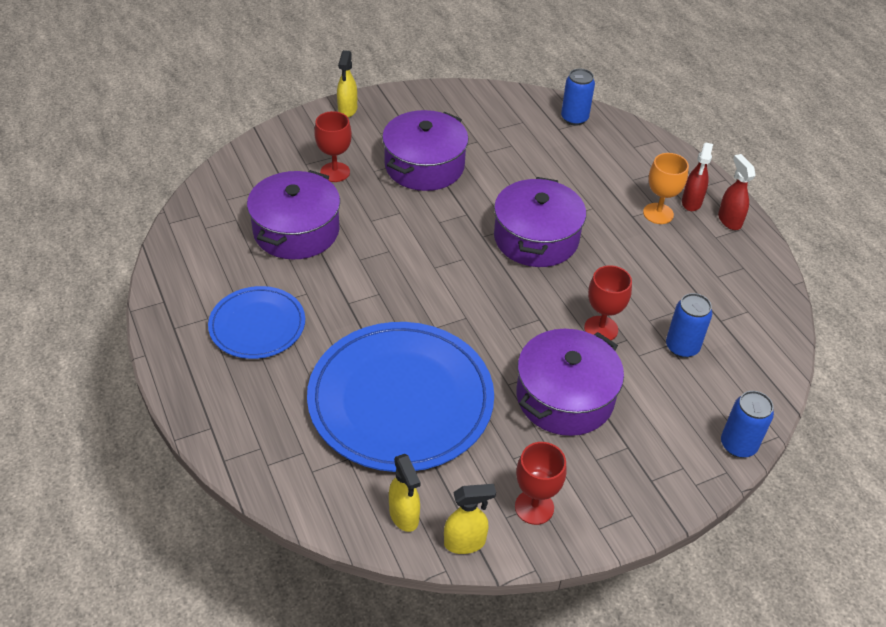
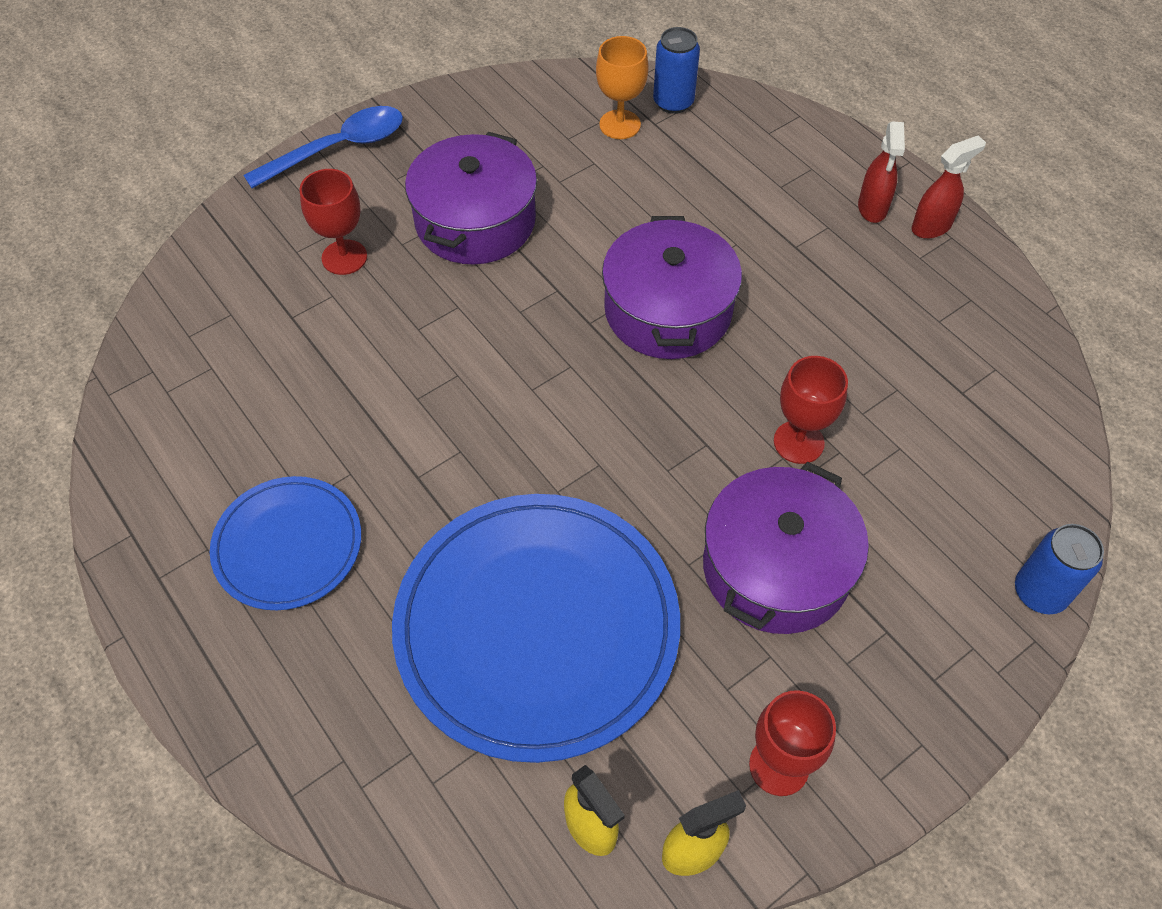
camera: 10 degrees left, 10 degrees up
(296, 230) = (309, 369): purple pot -> none
(347, 110) = (338, 149): yellow spray bottle -> blue spoon
(658, 213) = (830, 235): orange goblet -> orange goblet (620, 124)
(682, 347) = (920, 448): blue can -> none
(729, 220) = (931, 227): red spray bottle -> red spray bottle turned 90 degrees clockwise

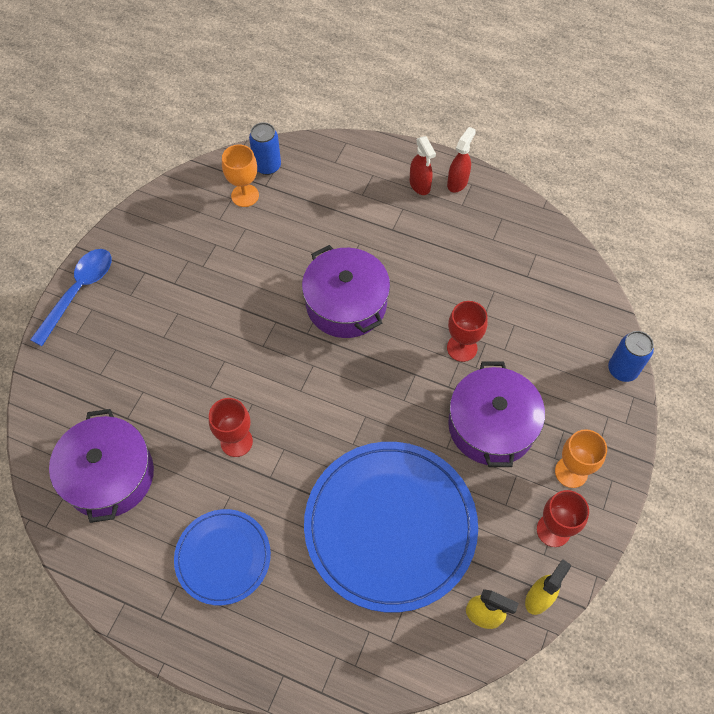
camera: 30 degrees left, 5 degrees up
(344, 257) = (133, 363): red goblet -> red goblet (236, 441)
(475, 221) = (198, 300): purple pot -> purple pot (109, 475)
(861, 697) = (571, 472): none -> orange goblet

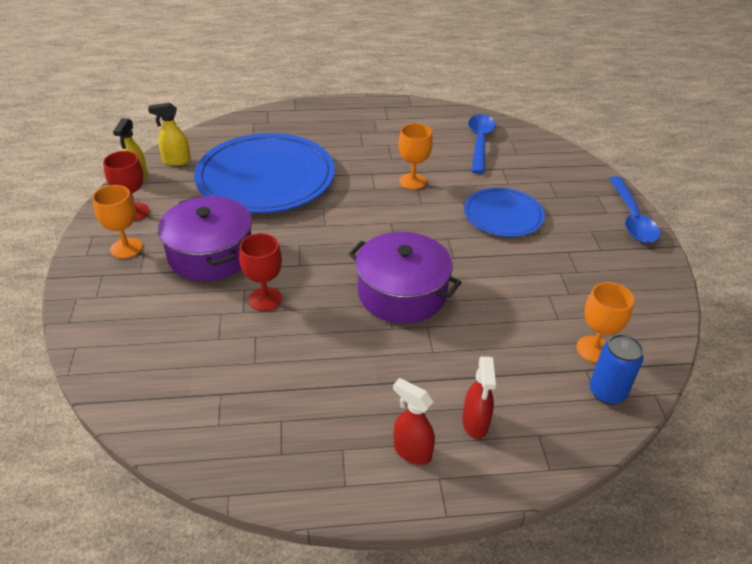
camera: 150 degrees right, 20 degrees down
(109, 475) = (479, 142): purple pot -> blue spoon
(223, 557) = (370, 135): blue plate -> blue plate (503, 215)
(236, 441) = (412, 181): red goblet -> orange goblet
(457, 182) = (365, 479): red spray bottle -> red spray bottle (475, 423)
(622, 370) = (84, 340): blue can -> none

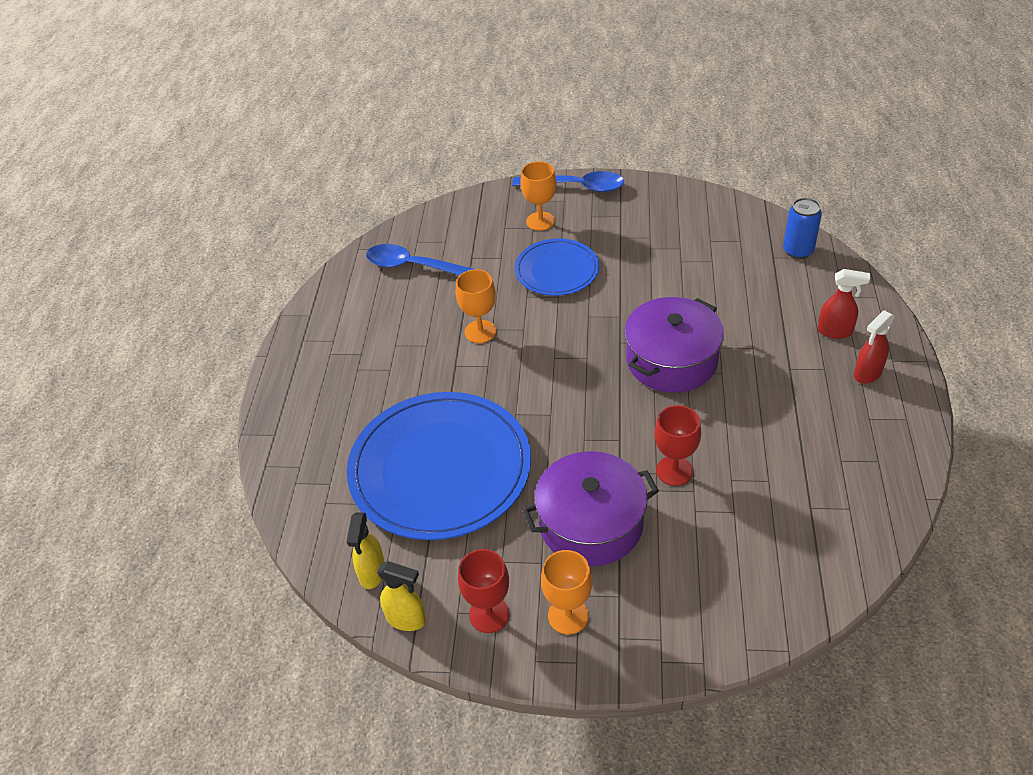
camera: 75 degrees left, 5 degrees up
(594, 349) = (750, 248): orange goblet -> orange goblet (540, 221)

